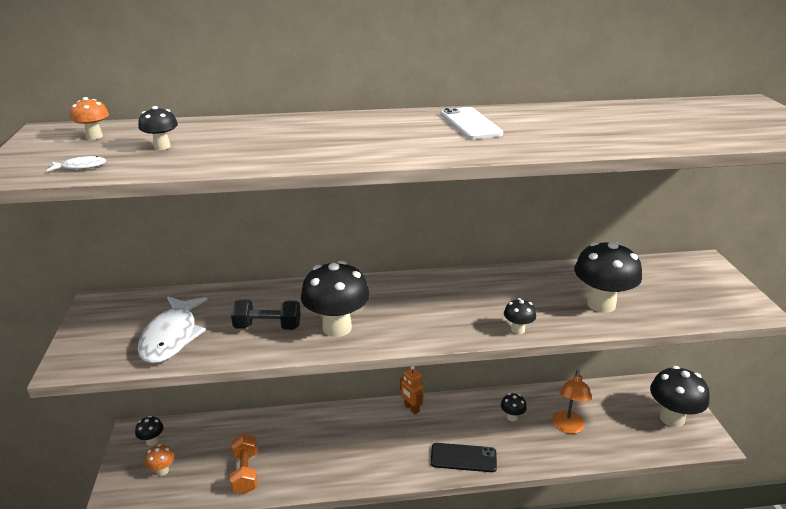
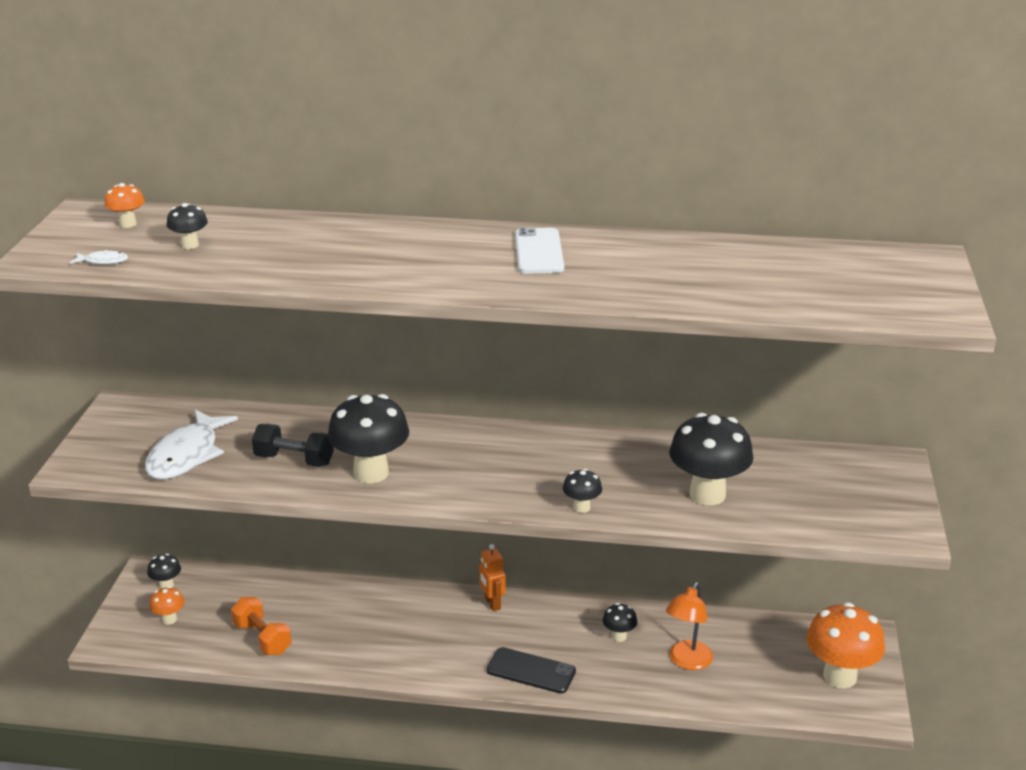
camera: 15 degrees right, 0 degrees up
(245, 472) = (262, 638): orange dumbbell -> orange dumbbell turned 45 degrees counterclockwise
(672, 418) = (839, 676): black mushroom -> orange mushroom

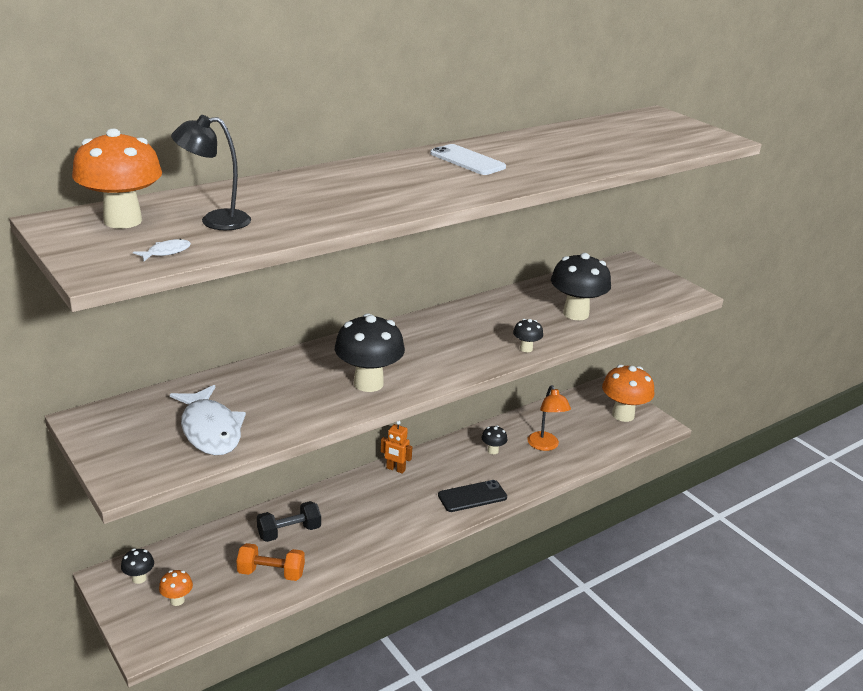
camera: 45 degrees left, 0 degrees up
(128, 224) = (123, 221): orange mushroom -> orange mushroom, size x2.11
(190, 245) = (215, 221): black mushroom -> black lamp
(294, 460) = (300, 398): black dumbbell -> black dumbbell (289, 532)

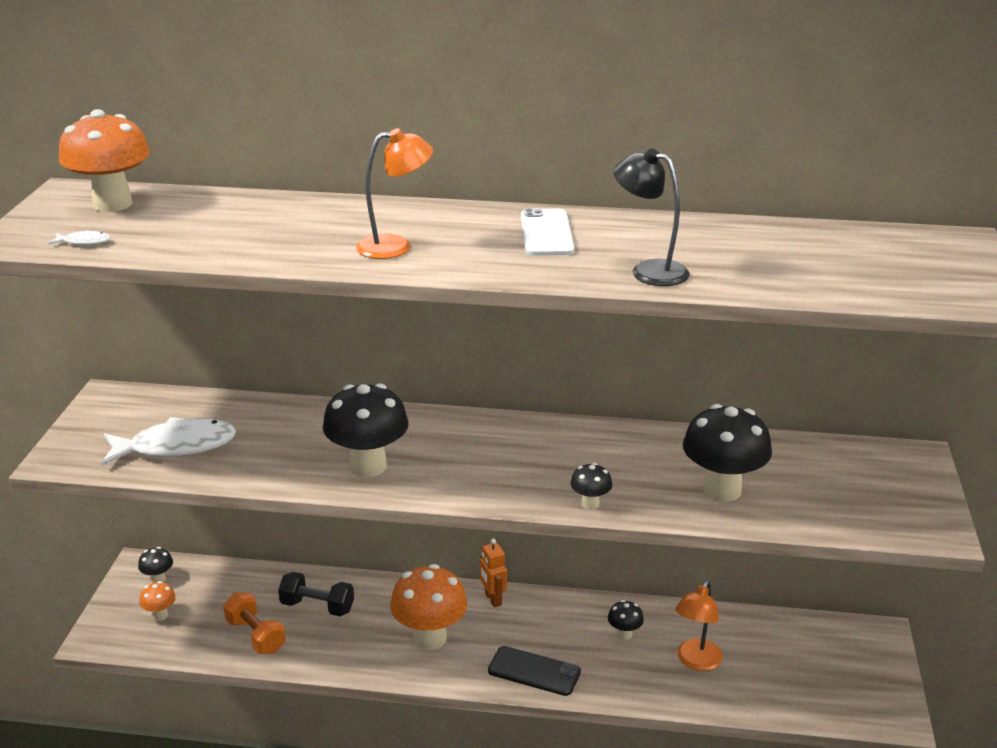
camera: 45 degrees right, 0 degrees up
(210, 430) = (176, 447): white fish -> white fish turned 120 degrees counterclockwise
(215, 221) = (177, 226): black lamp -> black lamp (649, 270)
(398, 191) = (395, 246): none -> orange lamp
(623, 415) = (855, 678): orange mushroom -> orange mushroom (430, 638)

